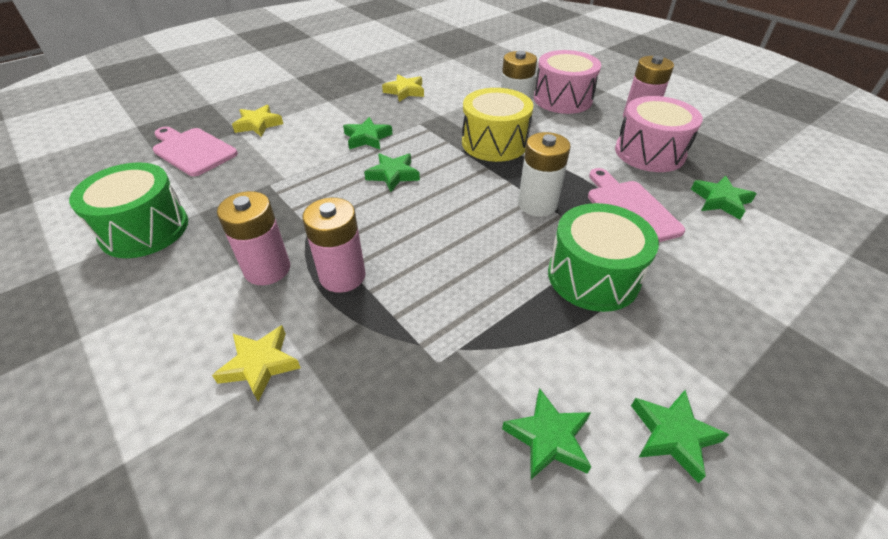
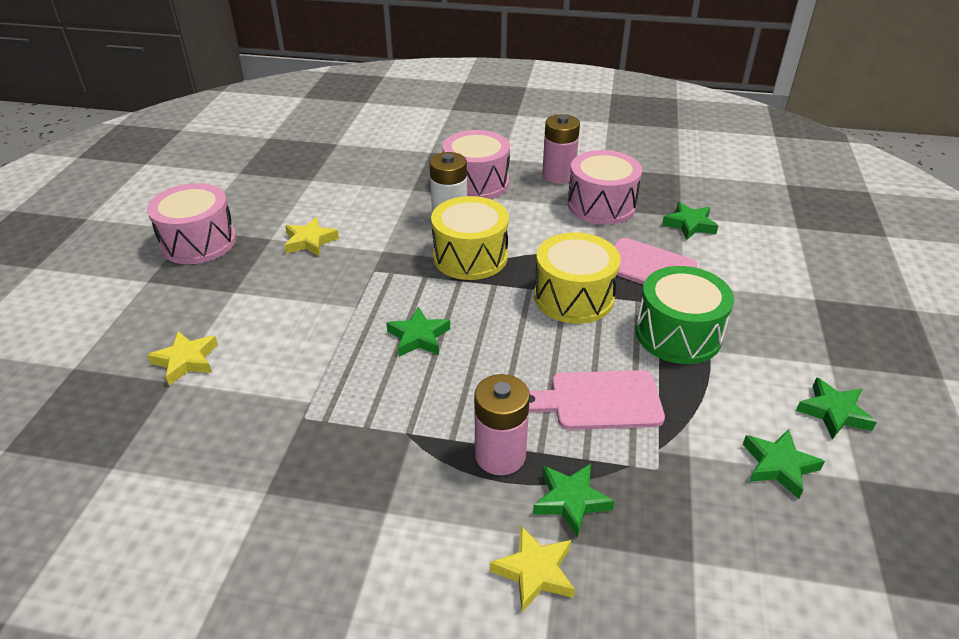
camera: 40 degrees left, 5 degrees down
(145, 229) = (228, 548): green drum -> none
(192, 150) = (145, 434): pink cutting board -> pink cutting board (599, 401)
(267, 269) = (424, 495): pink battery -> none
(346, 68) = (198, 242): none -> pink drum
(367, 138) = (340, 312): green star -> green star (570, 501)
(537, 204) = (574, 297): white battery -> yellow drum

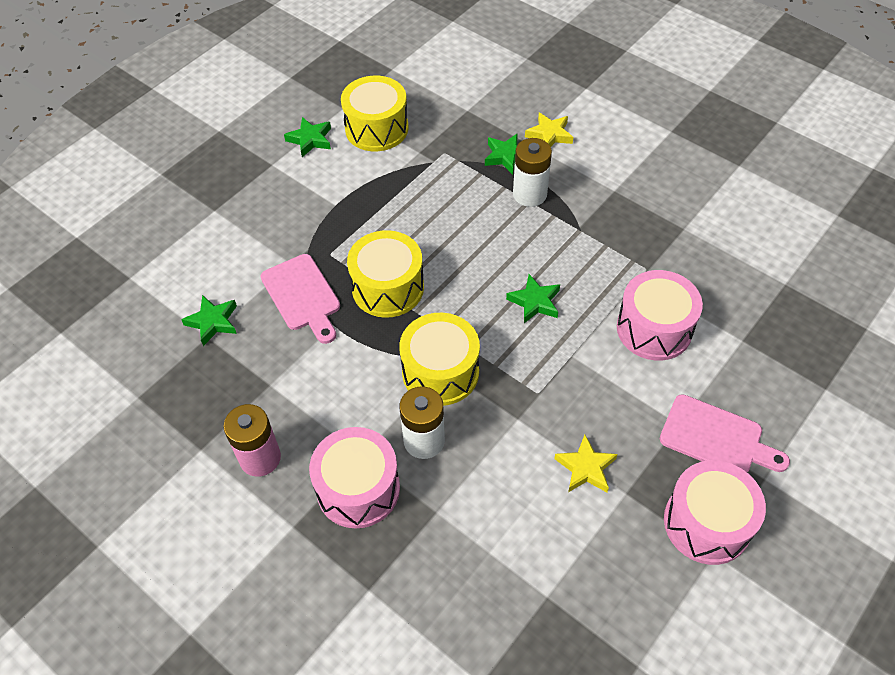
camera: 150 degrees left, 15 degrees up
(186, 360) = (729, 356): yellow star -> none
(500, 455) = (529, 194): pink battery -> white battery
(599, 401) = (442, 201): pink cutting board -> pink cutting board (716, 438)
(601, 205) = (263, 386): pink drum -> pink drum (654, 329)
(678, 334) = (343, 224): green drum -> none
(778, 466) = (376, 128): green star -> yellow drum

